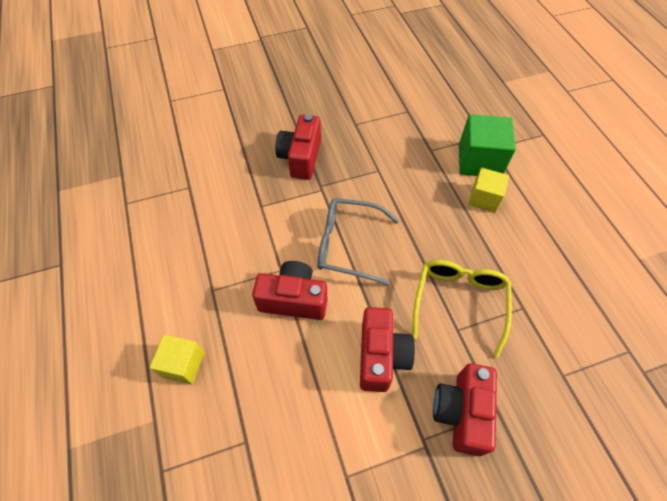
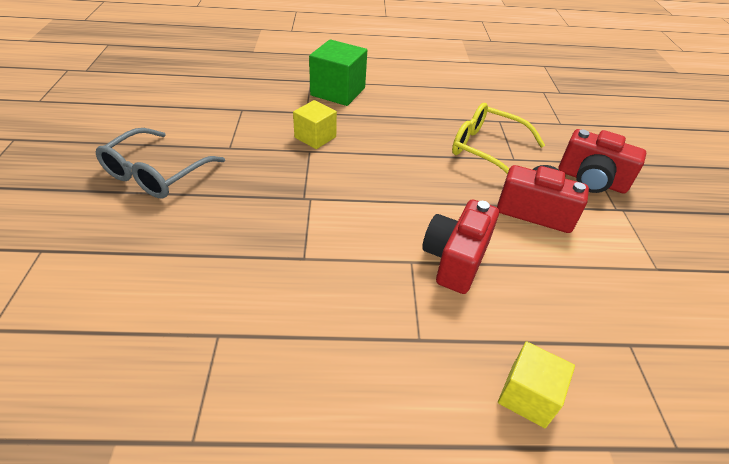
camera: 75 degrees left, 15 degrees down
(301, 158) = (248, 202): red camera -> none
(348, 245) = (398, 198): grey glasses -> grey glasses (156, 174)
(484, 198) = (382, 103): yellow cube -> yellow cube (315, 137)

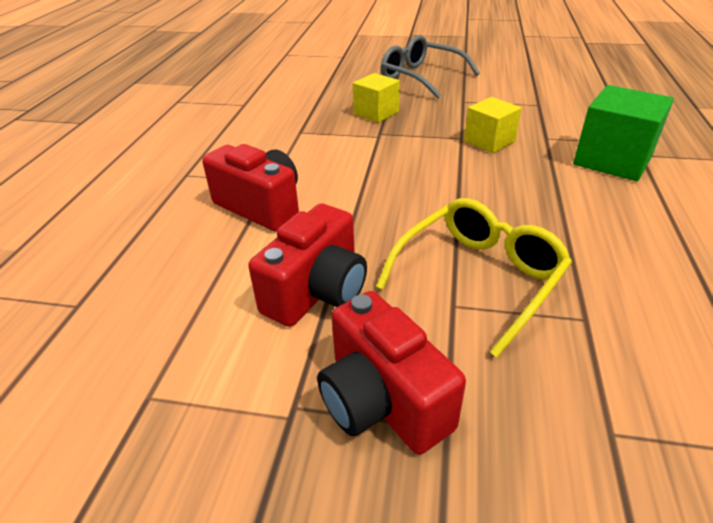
camera: 105 degrees right, 5 degrees down
(528, 396) = (94, 218): yellow cube -> yellow cube (376, 113)
(591, 180) = (382, 400): red camera -> red camera turned 75 degrees counterclockwise

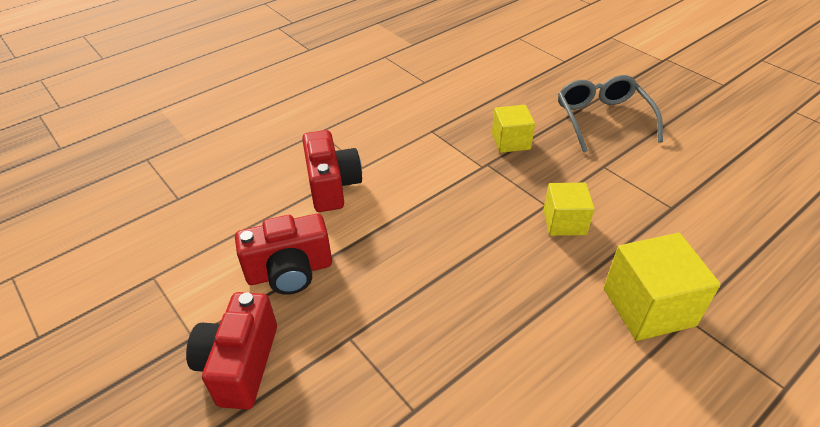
camera: 40 degrees right, 5 degrees up
(479, 277) = (390, 331): yellow glasses -> none
(612, 160) = (648, 307): green cube -> yellow cube

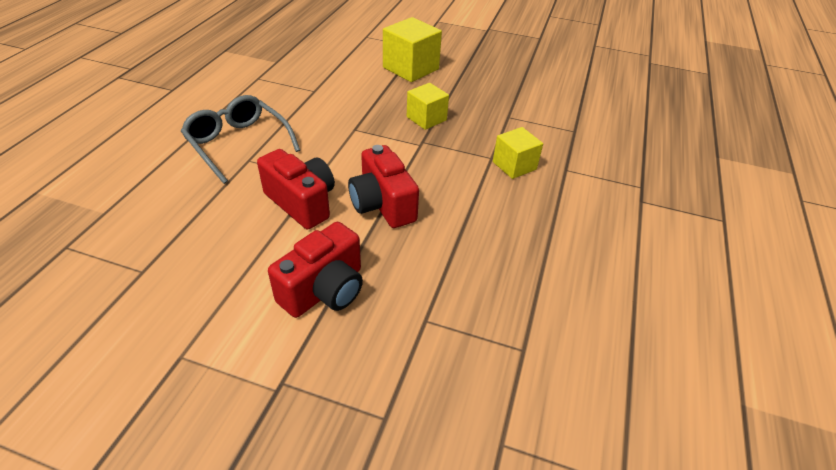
camera: 35 degrees left, 0 degrees up
(240, 364) = (346, 389): red camera -> red camera (382, 205)
(602, 119) = (480, 83): grey glasses -> grey glasses (238, 144)
(648, 307) = (613, 203): yellow cube -> yellow cube (411, 68)

